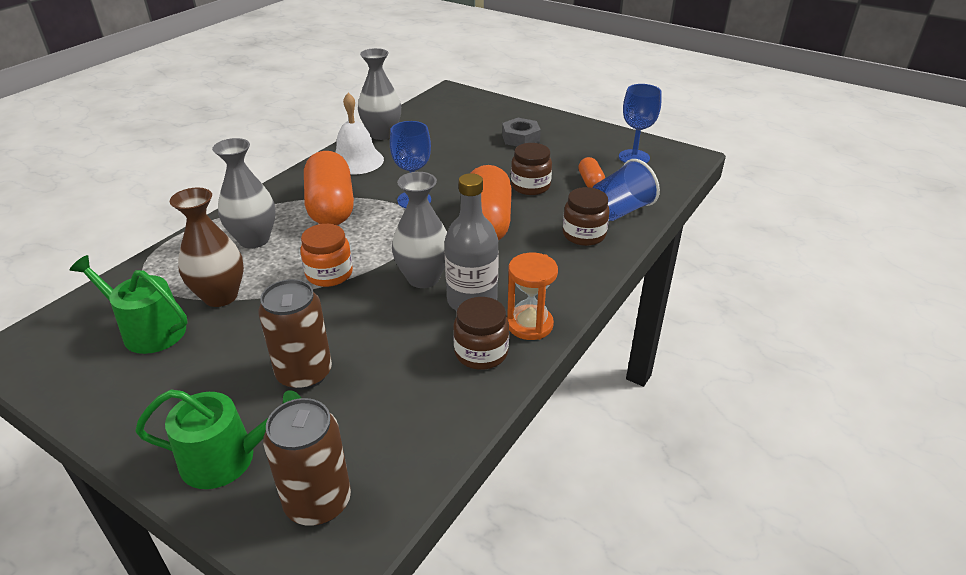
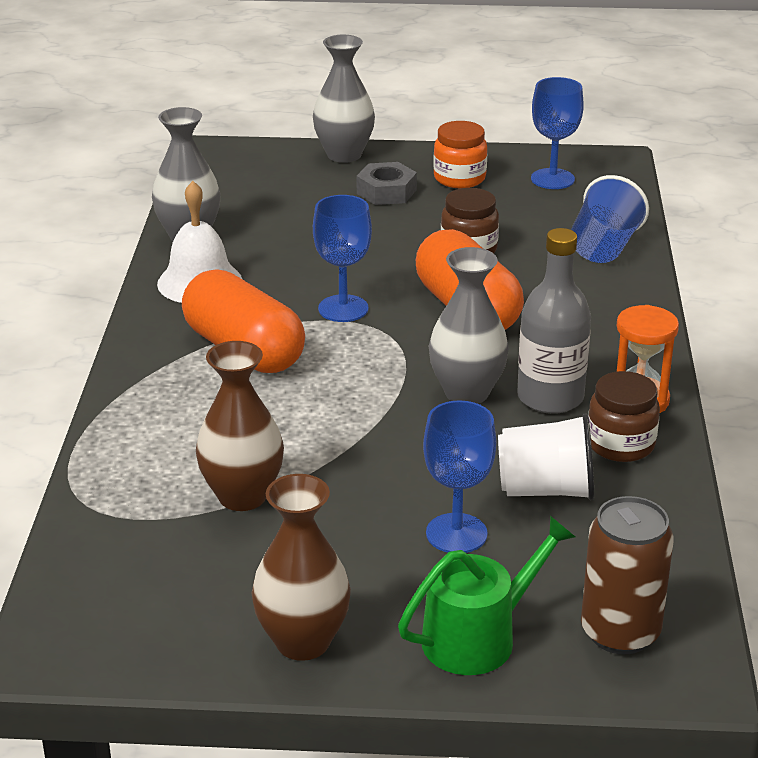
camera: 30 degrees left, 5 degrees down
(131, 409) = (302, 642): none -> brown vase
(148, 330) = (202, 563): green watering can -> none
(254, 240) = (193, 420): grey vase -> grey vase (344, 155)
(304, 373) = (456, 533): brown can -> blue goblet
(329, 274) = (347, 426): orange jar -> orange jar (459, 178)
(395, 366) = (546, 490): none -> white cup
(584, 235) = (593, 287): brown jar -> none
(590, 182) = (534, 224): orange capsule -> none

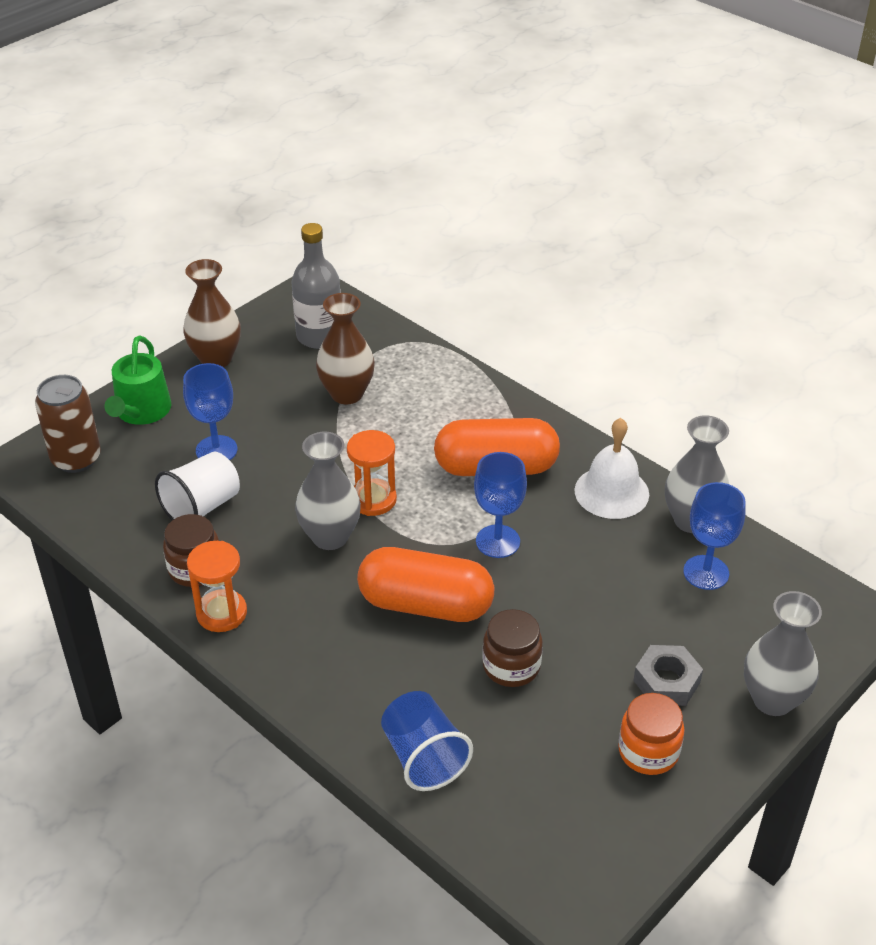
camera: 130 degrees right, 10 degrees up
(384, 394) = (373, 499): none -> orange hourglass
(550, 397) = (278, 572): grey bottle -> grey bottle (319, 336)
(552, 179) = (583, 823): blue goblet -> blue goblet (706, 572)

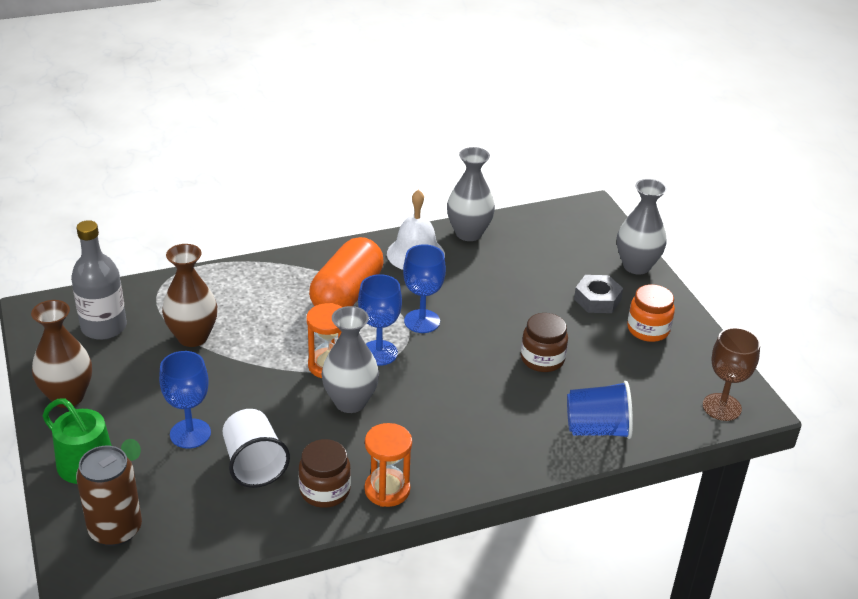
camera: 65 degrees left, 5 degrees down
(425, 604) = (457, 378): orange capsule -> none
(551, 875) = (721, 407): none -> brown goblet
(706, 572) = (518, 247): blue goblet -> blue goblet (379, 353)

